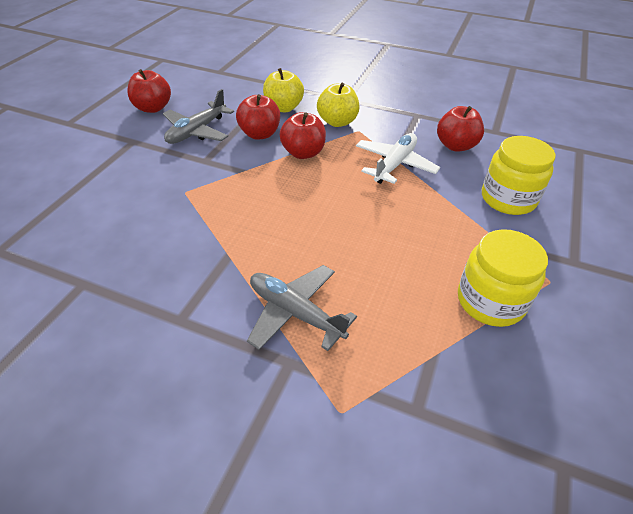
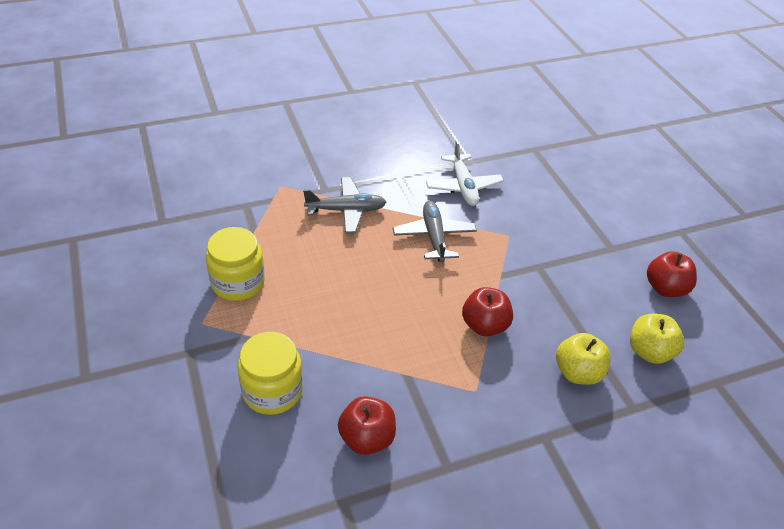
camera: 135 degrees right, 0 degrees up
(197, 131) = (591, 289): grey plane -> grey plane (434, 237)
(260, 134) = (544, 321): red apple -> none
(337, 122) = (507, 389): yellow apple -> yellow apple (649, 351)
(394, 165) = (399, 365): white plane -> white plane (463, 186)

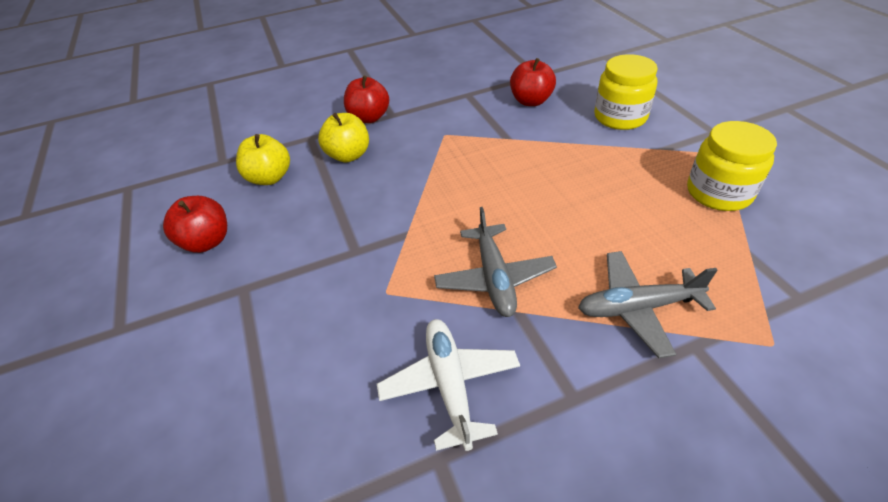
camera: 175 degrees left, 0 degrees up
(484, 325) = (432, 182): red apple -> red apple (369, 118)

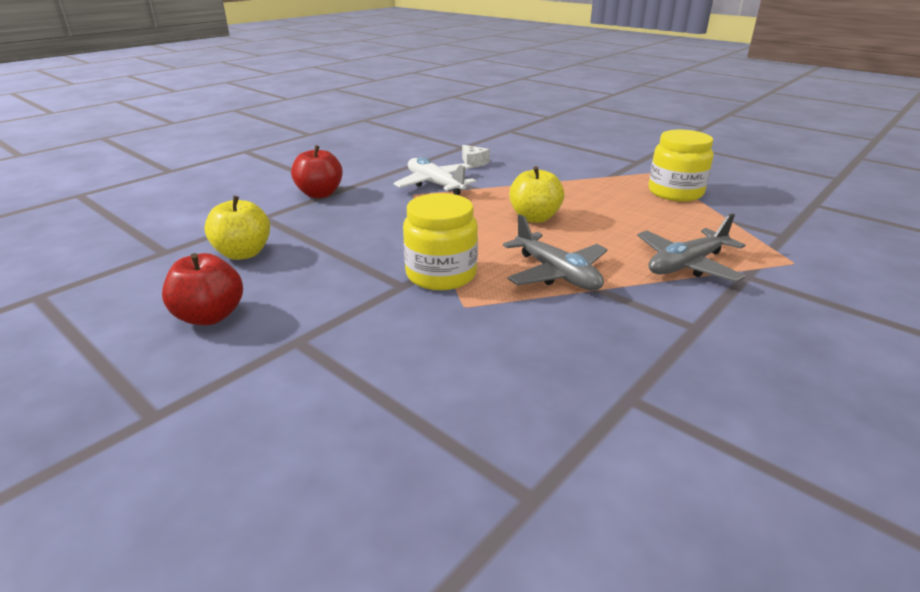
camera: 30 degrees left, 15 degrees down
(348, 155) = (323, 222): yellow apple -> yellow apple (534, 218)
(450, 385) = (589, 348): white plane -> white plane (435, 184)
(531, 101) = (473, 163): red apple -> white cheese
(620, 117) = (559, 163): yellow jar -> yellow jar (441, 274)

